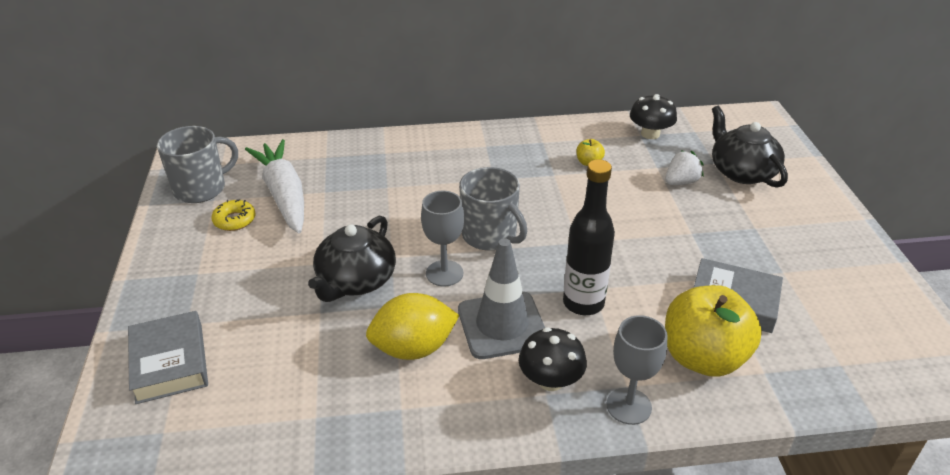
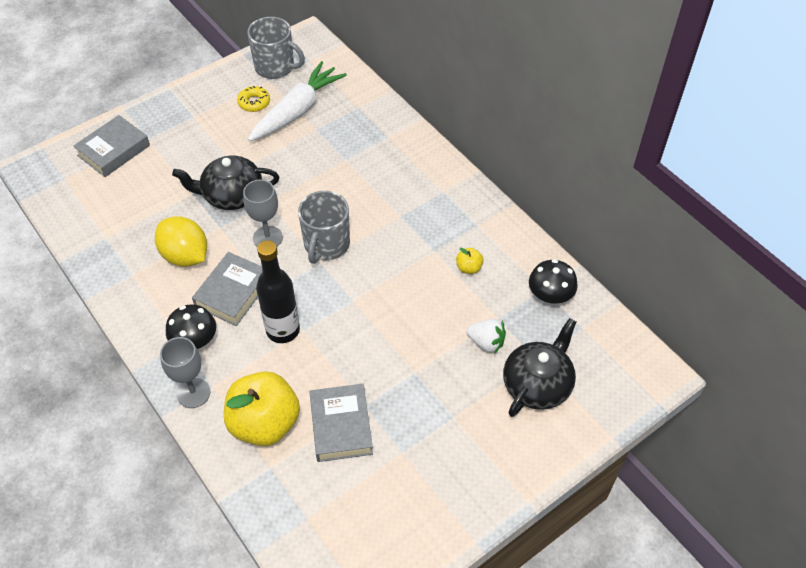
camera: 60 degrees right, 15 degrees up
(502, 325) = (233, 293): grey traffic cone -> grey book

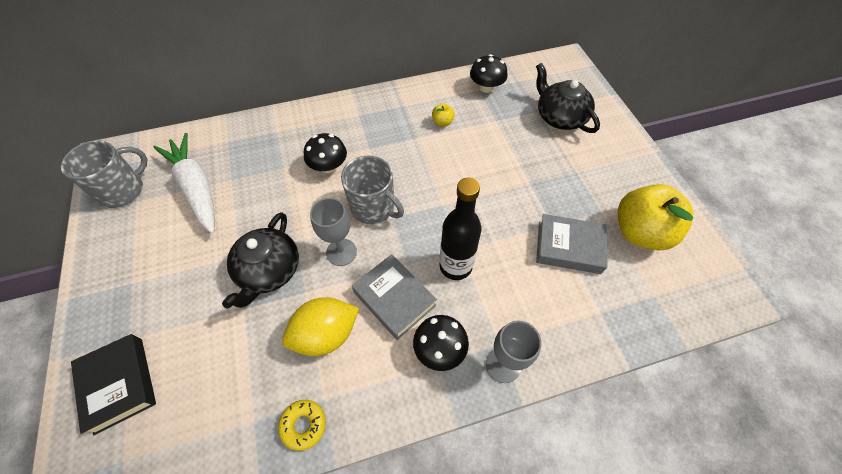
camera: 70 degrees left, 5 degrees up
(114, 150) = (119, 384): grey book -> black book
(254, 102) = (157, 221): yellow donut -> yellow donut (303, 425)
(265, 423) = (553, 306): yellow apple -> yellow apple (640, 232)
(362, 192) = (328, 166): none -> black mushroom
(486, 342) = (515, 133): white strawberry -> none

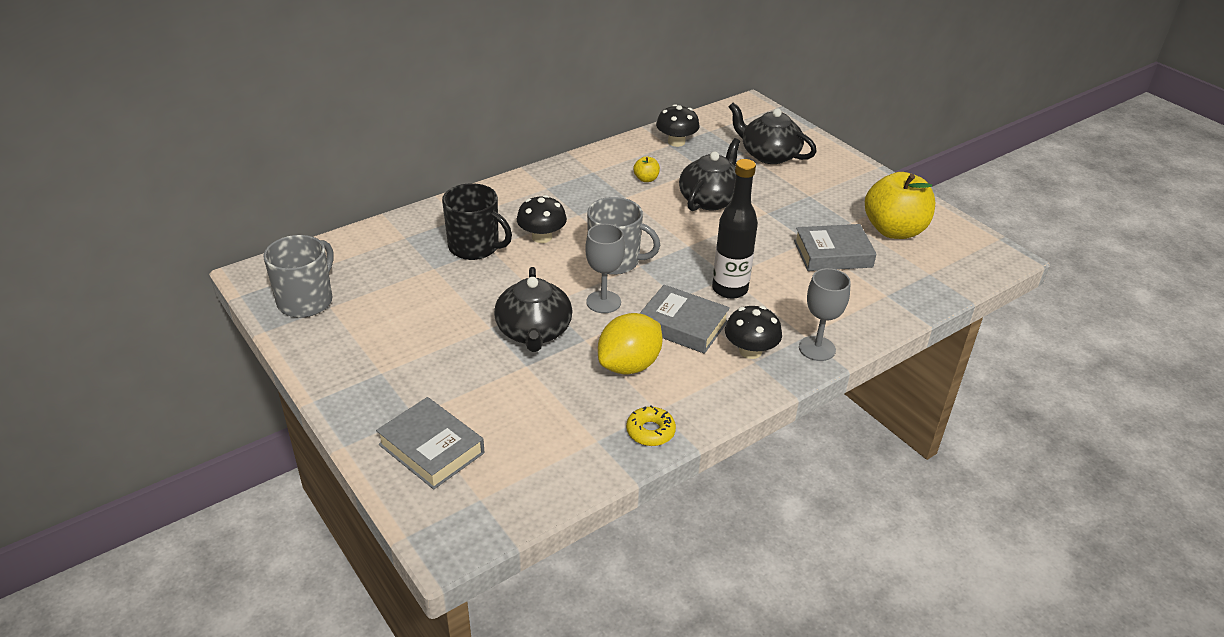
camera: 20 degrees left, 20 degrees down
(119, 384) = (431, 449): black book -> grey book
(196, 187) = (397, 282): white carrot -> none
(272, 165) = (475, 247): none -> black mug
(486, 156) = (710, 199): none -> black teapot

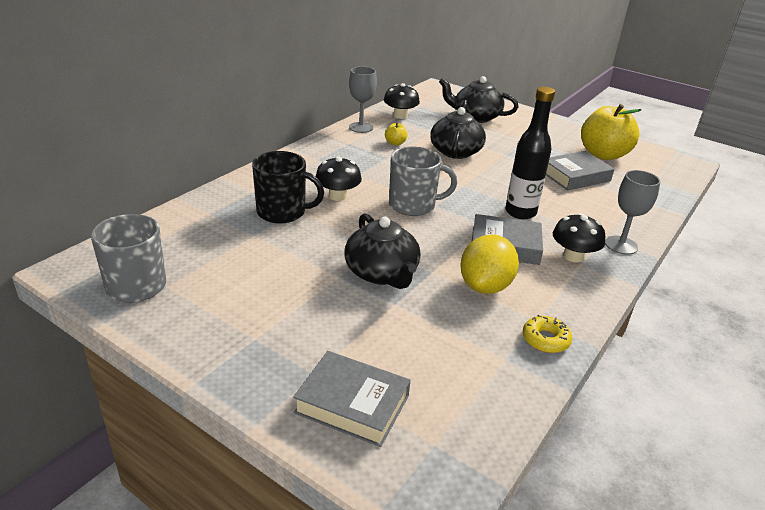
camera: 20 degrees left, 5 degrees down
(603, 302) = (426, 238): grey goblet -> grey goblet (361, 127)

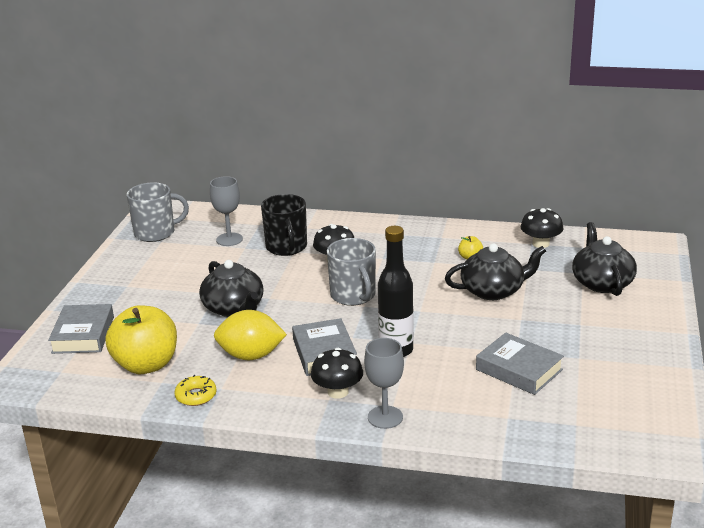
camera: 70 degrees right, 5 degrees down
(361, 127) = (483, 233): grey goblet -> grey goblet (229, 239)
(382, 273) = (234, 308): black teapot -> black teapot turned 75 degrees counterclockwise
(603, 154) = (606, 381): yellow apple -> yellow apple (146, 365)

